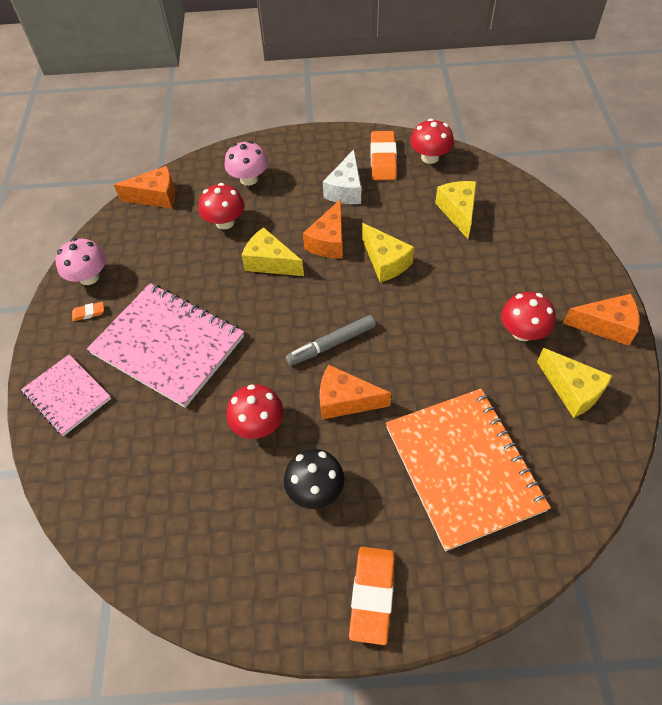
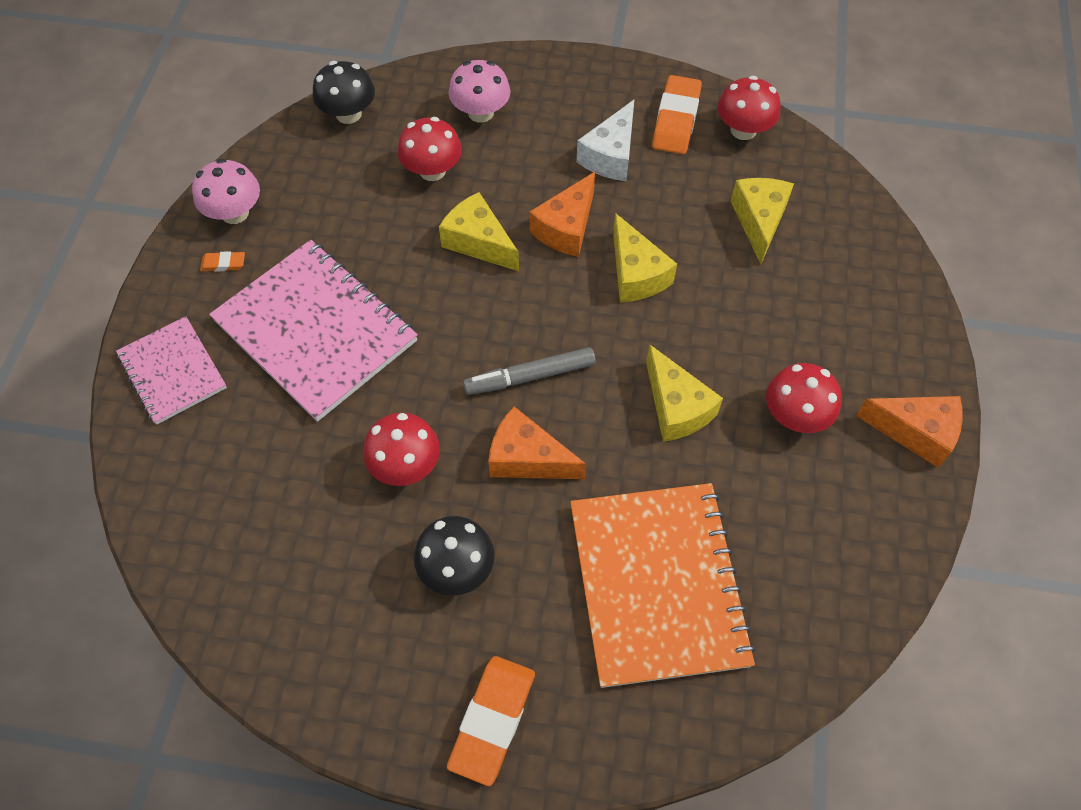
camera: 10 degrees right, 5 degrees up
(156, 196) = (348, 114): orange cheese -> black mushroom
(572, 390) = (838, 513): yellow cheese -> yellow cheese (676, 407)

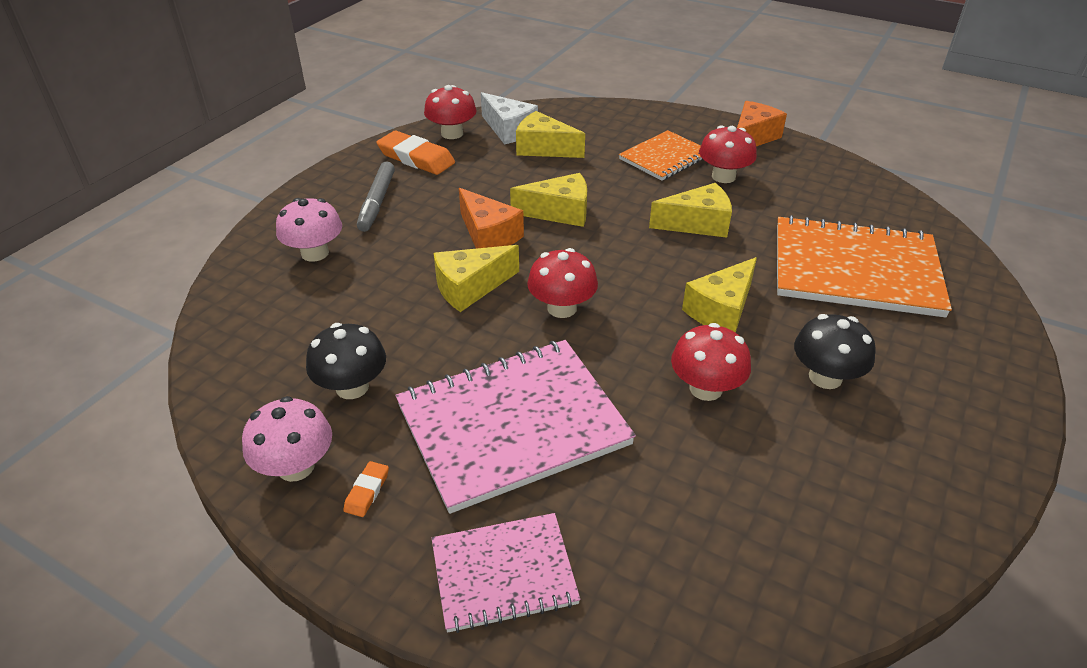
camera: 70 degrees left, 20 degrees down
(348, 114) = (231, 341): black mushroom -> black mushroom (352, 387)
(432, 170) = (361, 298): red mushroom -> red mushroom (562, 308)
(492, 720) = (977, 386): orange eraser -> none
(527, 458) = (721, 310): orange cheese -> yellow cheese
(530, 376) = (636, 290): grey marker -> grey marker (377, 202)
(610, 155) = (427, 196): white cheese -> white cheese (509, 130)
(806, 344) = (664, 157): none -> orange notebook

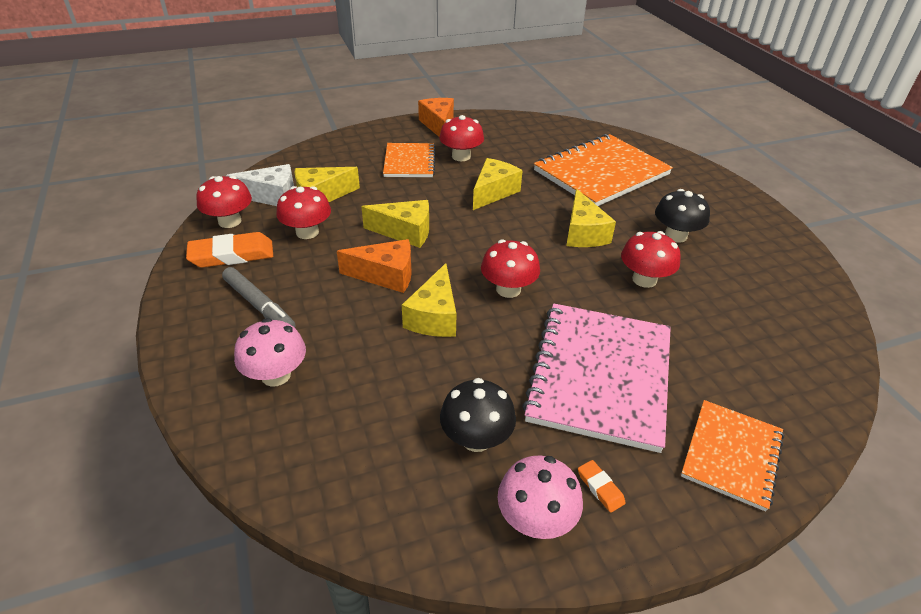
camera: 50 degrees left, 0 degrees up
(488, 170) = (307, 232): none -> red mushroom
(504, 573) = (731, 455): pink notebook -> orange notebook
(559, 212) = (405, 232): yellow cheese -> yellow cheese turned 60 degrees clockwise

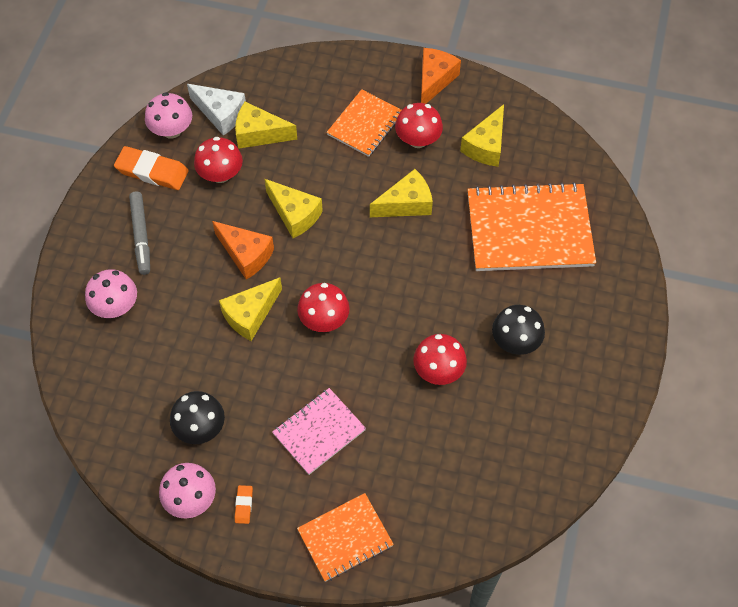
camera: 35 degrees right, 20 degrees up
(230, 221) = (171, 130): red mushroom -> pink mushroom
(583, 233) = (438, 294): yellow cheese -> yellow cheese (486, 146)
(600, 376) = (319, 432): pink notebook -> pink notebook, size x0.57

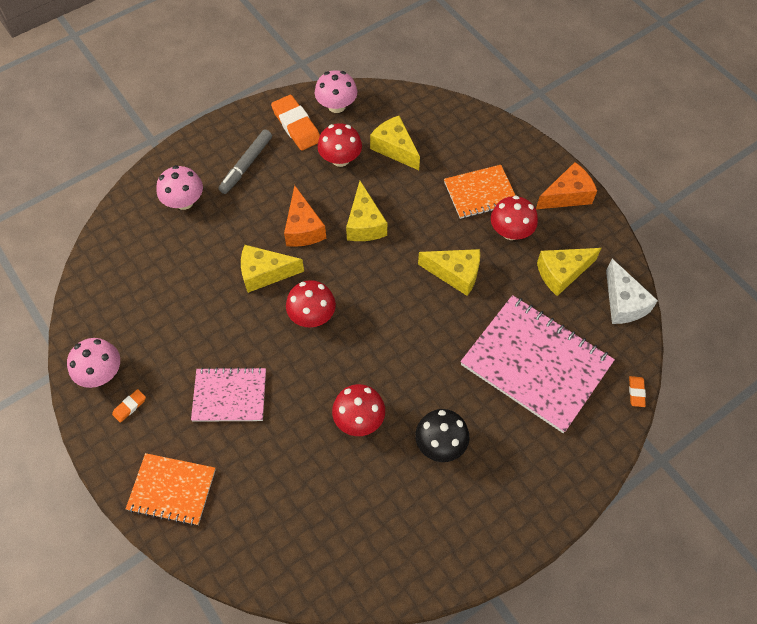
camera: 40 degrees right, 0 degrees up
(200, 428) = (155, 328): black mushroom -> none
(221, 114) = (381, 116): white cheese -> white cheese (623, 303)
(529, 229) = (536, 364): orange notebook -> pink notebook
(616, 198) = (636, 392): none -> orange eraser

